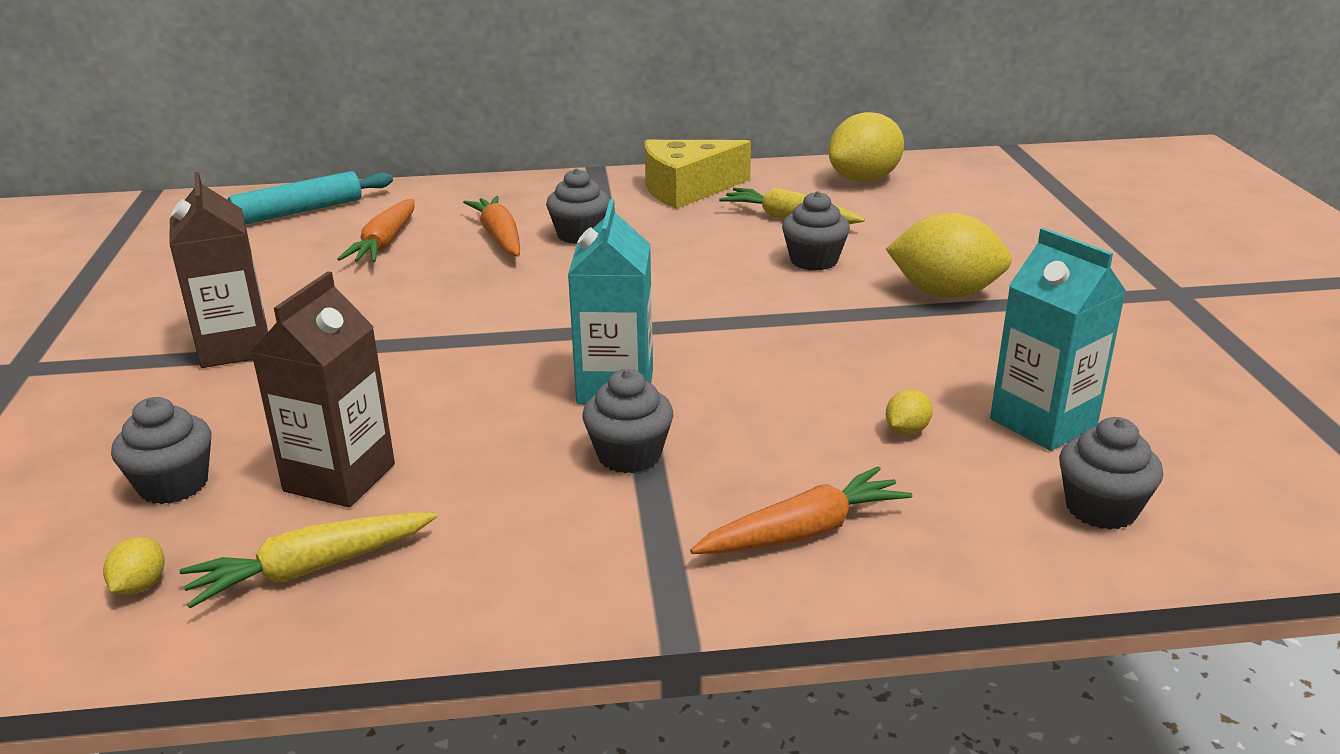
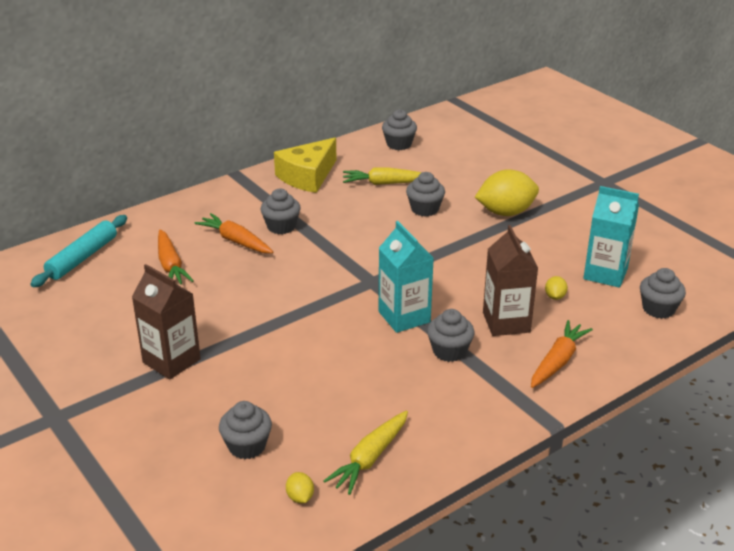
camera: 30 degrees left, 5 degrees up
(339, 478) = (327, 411): brown carton -> brown carton (506, 322)
(864, 180) = (399, 144): yellow lemon -> grey cupcake

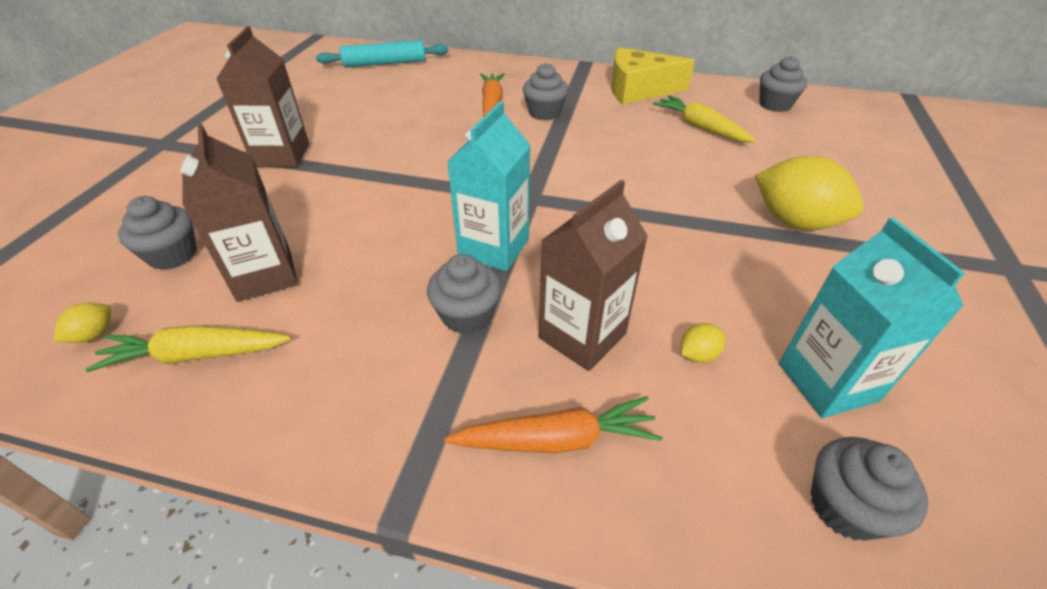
camera: 50 degrees right, 10 degrees up
(171, 265) = (419, 95): orange carrot -> none
(322, 412) = (264, 275): none -> brown carton
(424, 209) = (701, 168): grey cupcake -> none

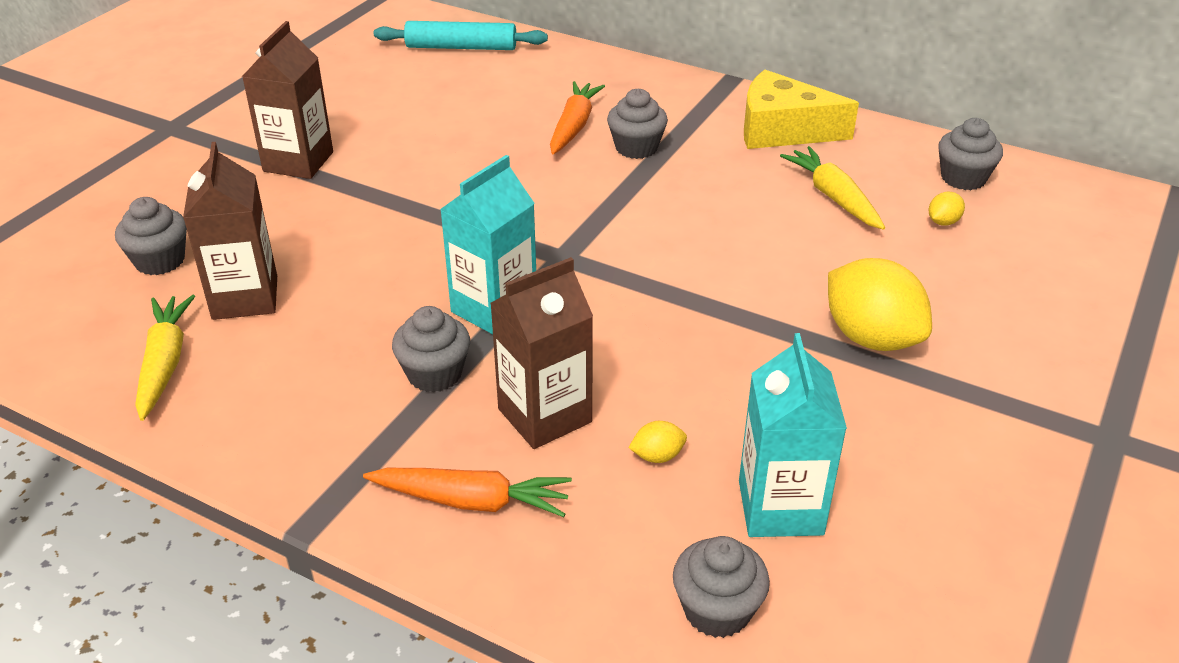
camera: 15 degrees right, 5 degrees down
(94, 335) = (75, 328): yellow lemon -> yellow lemon (943, 222)
(197, 355) = (164, 364): yellow carrot -> yellow carrot turned 75 degrees clockwise

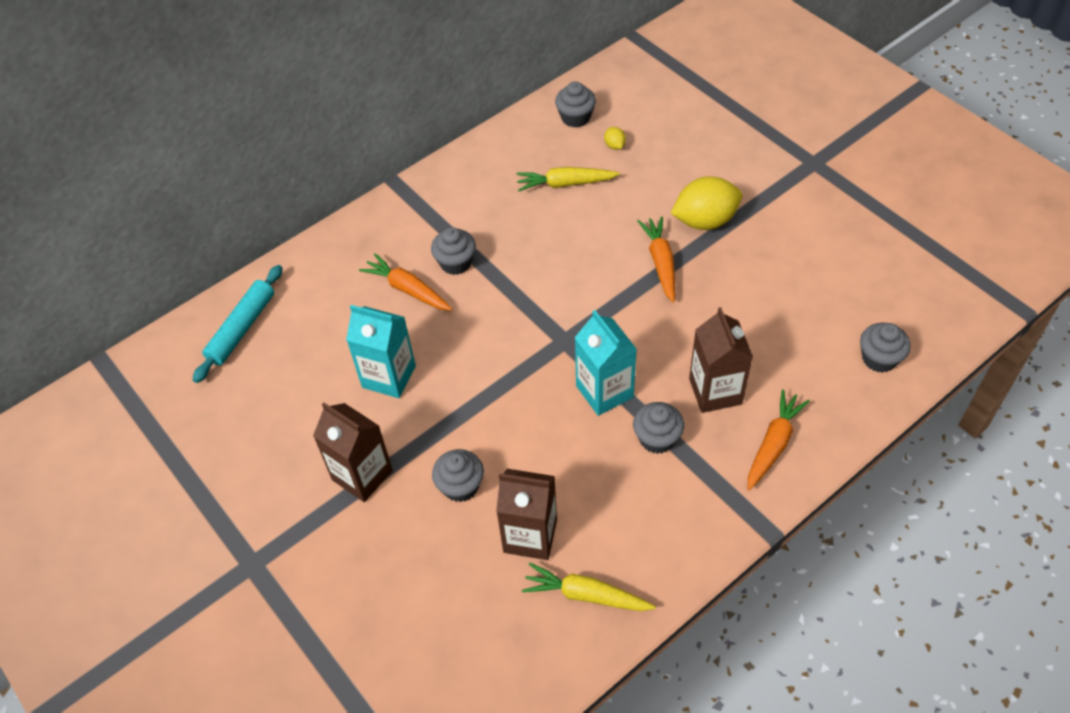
camera: 65 degrees left, 15 degrees up
(160, 261) = (457, 588): grey cupcake -> grey cupcake (460, 486)
(657, 456) = (766, 348): yellow lemon -> none
(754, 311) = (660, 263): none -> orange carrot
(780, 507) = (820, 309): turquoise carton -> turquoise carton (389, 376)
(782, 130) = (476, 179): yellow cheese -> none

